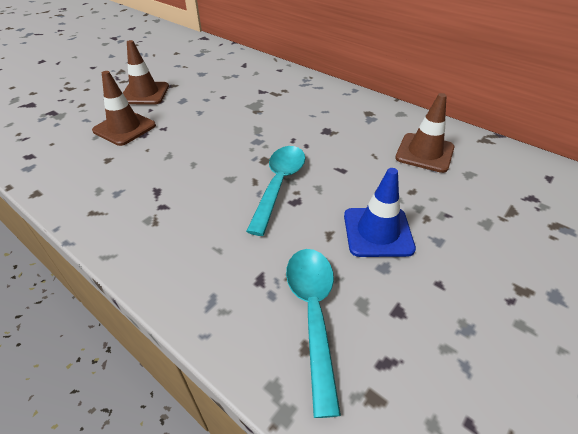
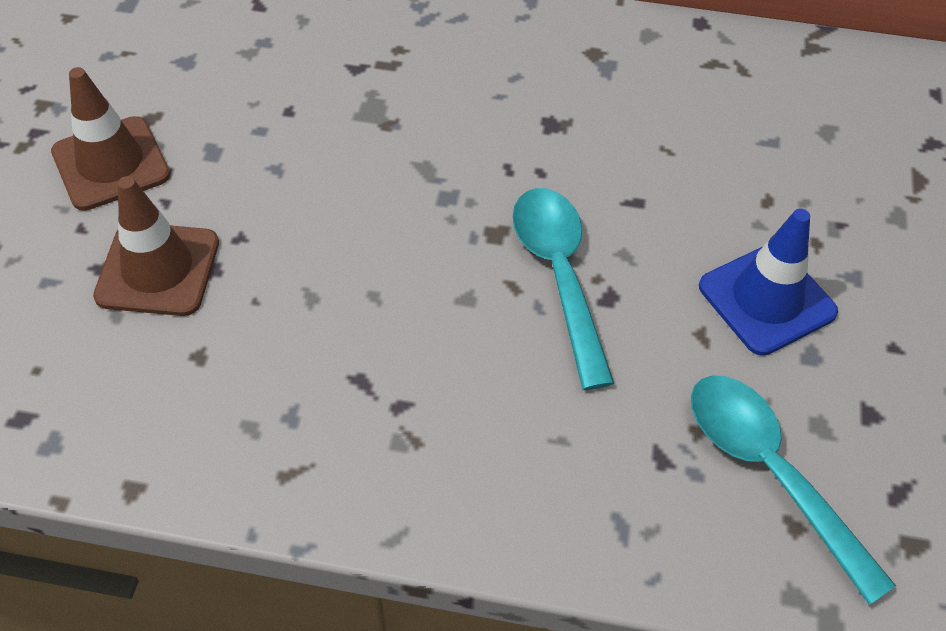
camera: 30 degrees left, 10 degrees up
(424, 153) = (740, 112): brown traffic cone -> none

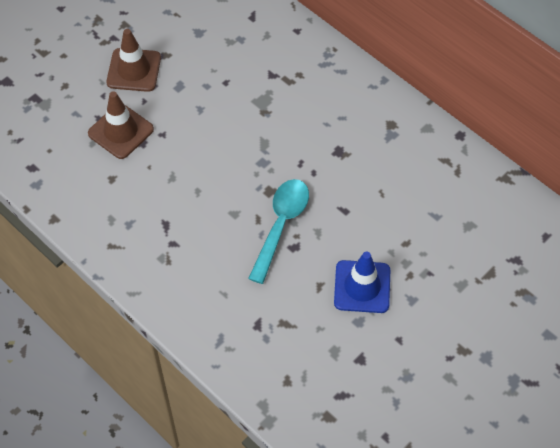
camera: 35 degrees right, 5 degrees up
(770, 473) = (296, 356): turquoise spoon -> none

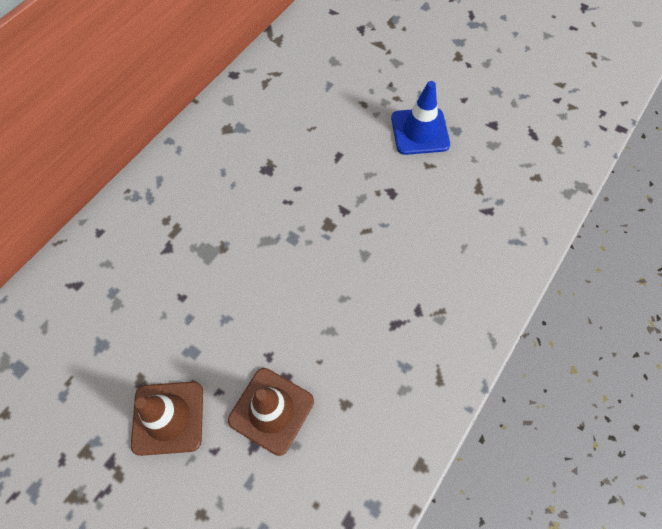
camera: 100 degrees left, 5 degrees up
(280, 225) = (369, 208): turquoise spoon -> none

